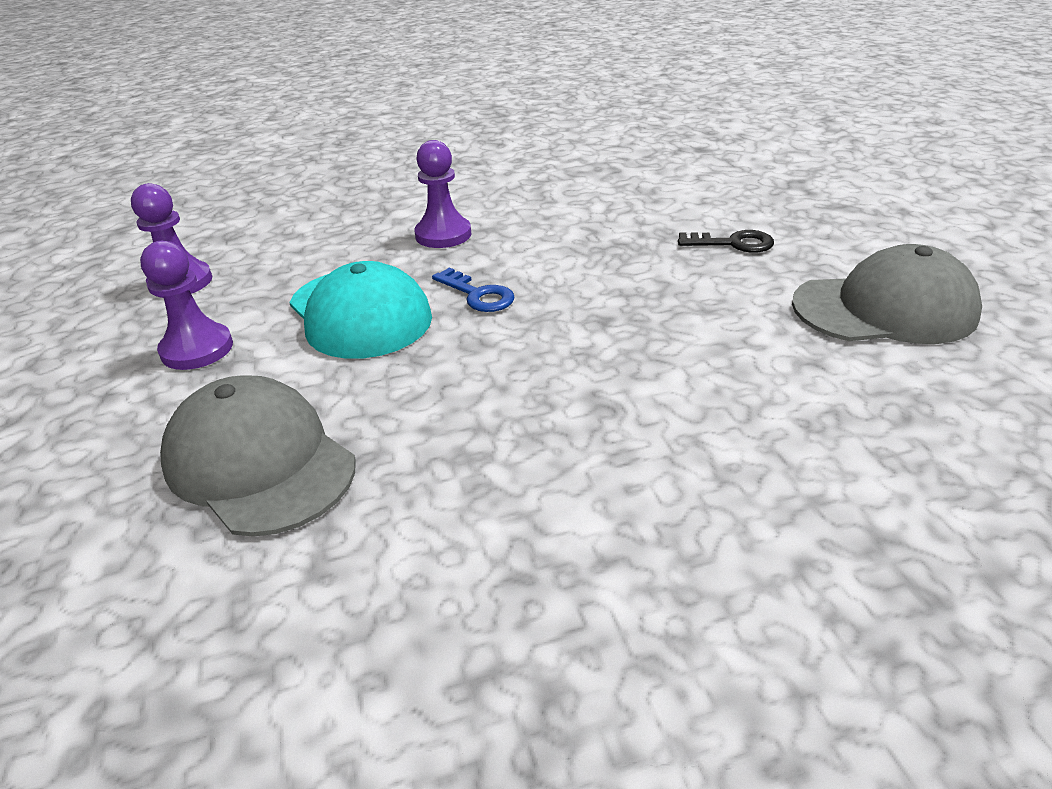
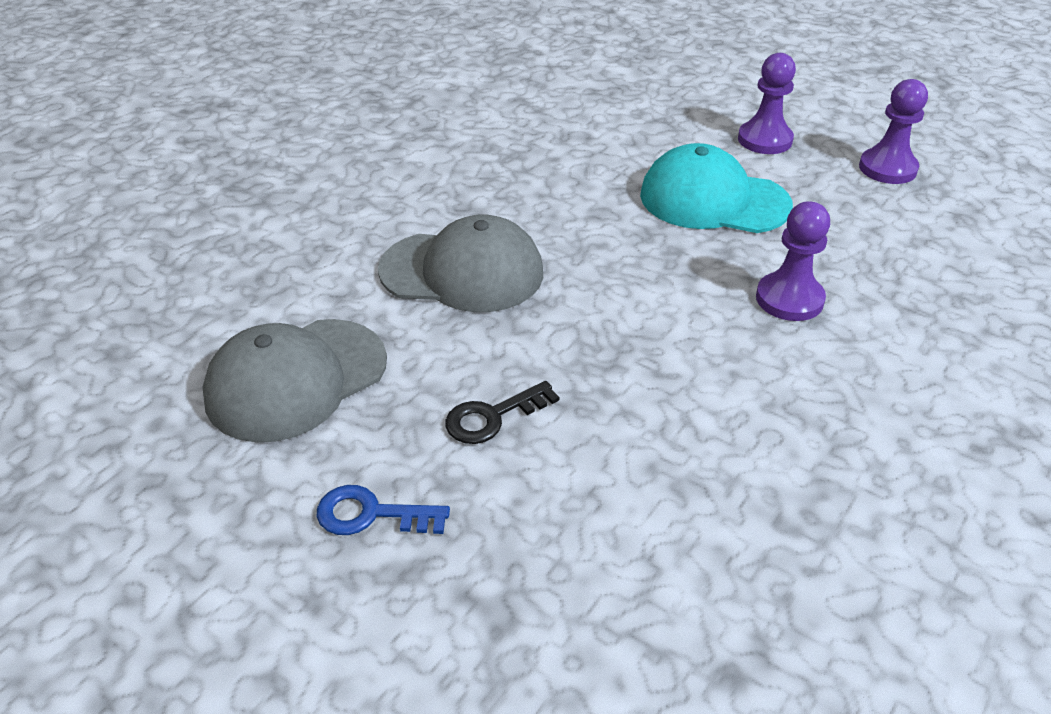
camera: 140 degrees right, 5 degrees up
(259, 462) = (612, 115): grey cap -> grey cap (462, 271)
(477, 295) = (655, 249): blue key -> blue key (372, 514)

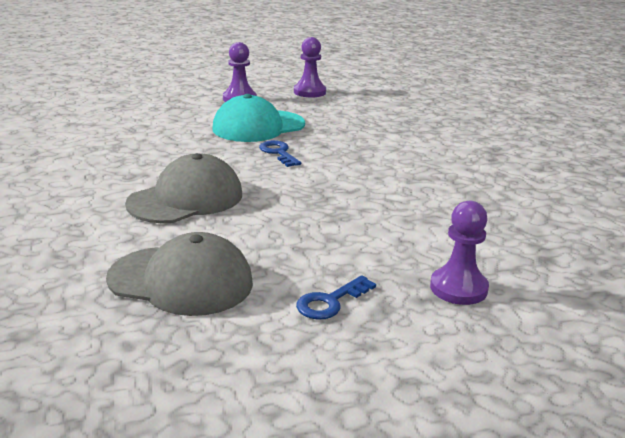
camera: 50 degrees left, 15 degrees down
(296, 379) = (181, 281): grey cap -> grey cap turned 75 degrees counterclockwise
(493, 416) = (313, 239): black key -> none
(669, 258) = (278, 153): none -> blue key
(789, 299) = (354, 146): purple pawn -> purple pawn (458, 288)

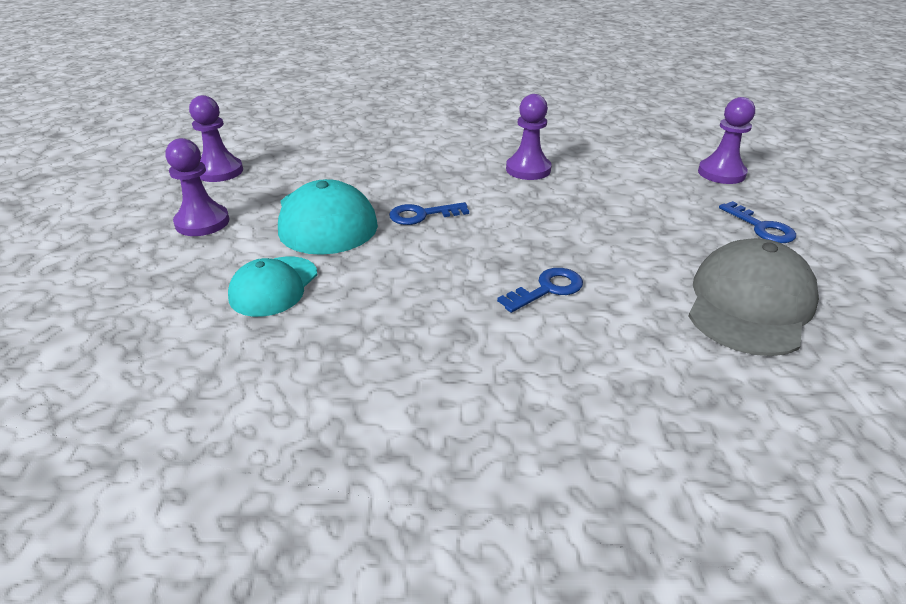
camera: 75 degrees left, 10 degrees up
(173, 125) = (274, 286): none -> turquoise cap
(186, 199) = (547, 289): grey cap -> blue key
(387, 185) = (528, 169): none -> purple pawn

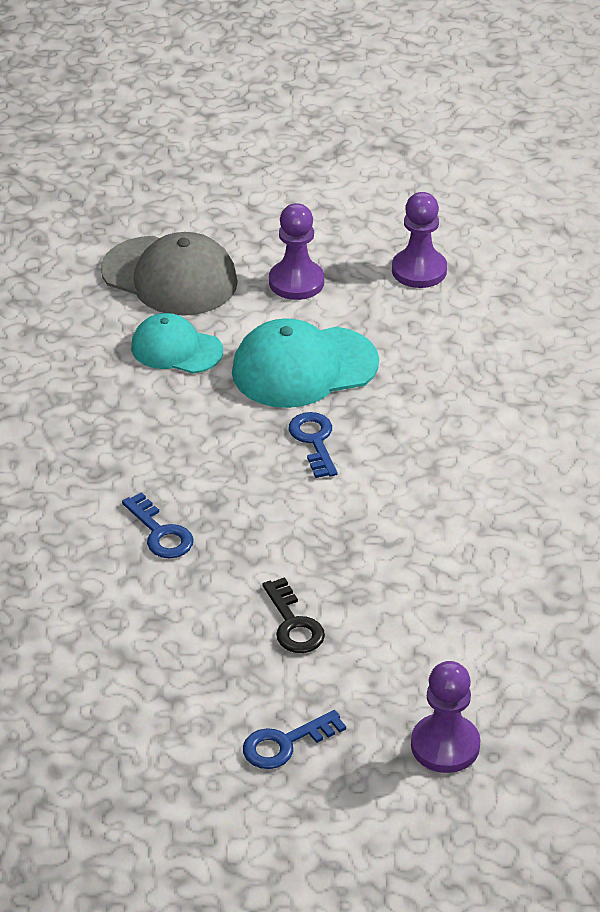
camera: 90 degrees right, 5 degrees up
(528, 169) = (443, 538): purple pawn -> none
(636, 224) = (293, 623): none -> black key
(749, 304) = (124, 684): grey cap -> grey cap (170, 277)

